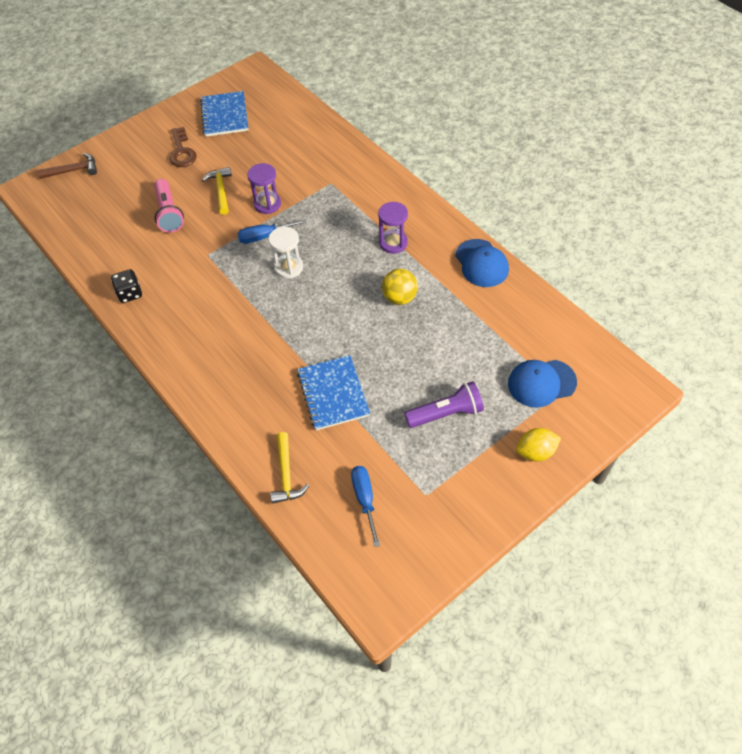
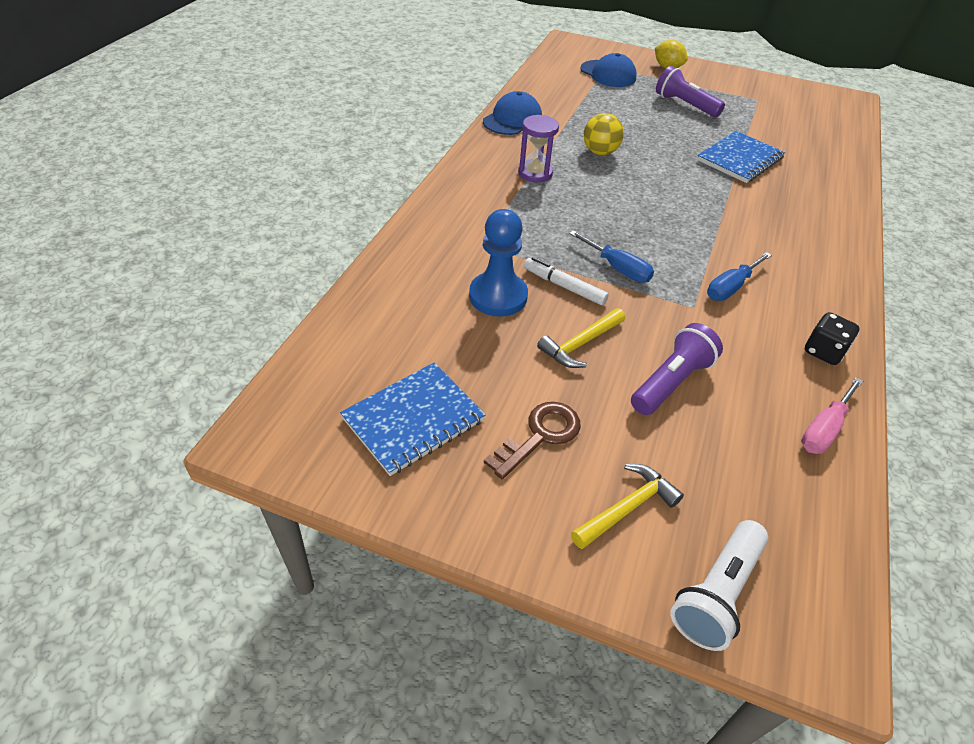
camera: 125 degrees left, 10 degrees down
(73, 170) = (716, 593): brown hammer -> white flashlight
(94, 256) = (824, 429): none -> pink screwdriver
(169, 213) = (671, 382): pink flashlight -> purple flashlight
(267, 204) = (564, 286): purple hourglass -> white marker
(280, 173) = (498, 296): none -> blue pawn
(286, 474) = (835, 160): yellow hammer -> yellow hammer (627, 507)
(289, 267) = (640, 232): white hourglass -> none
(365, 499) = (797, 121): blue screwdriver -> blue screwdriver (730, 287)

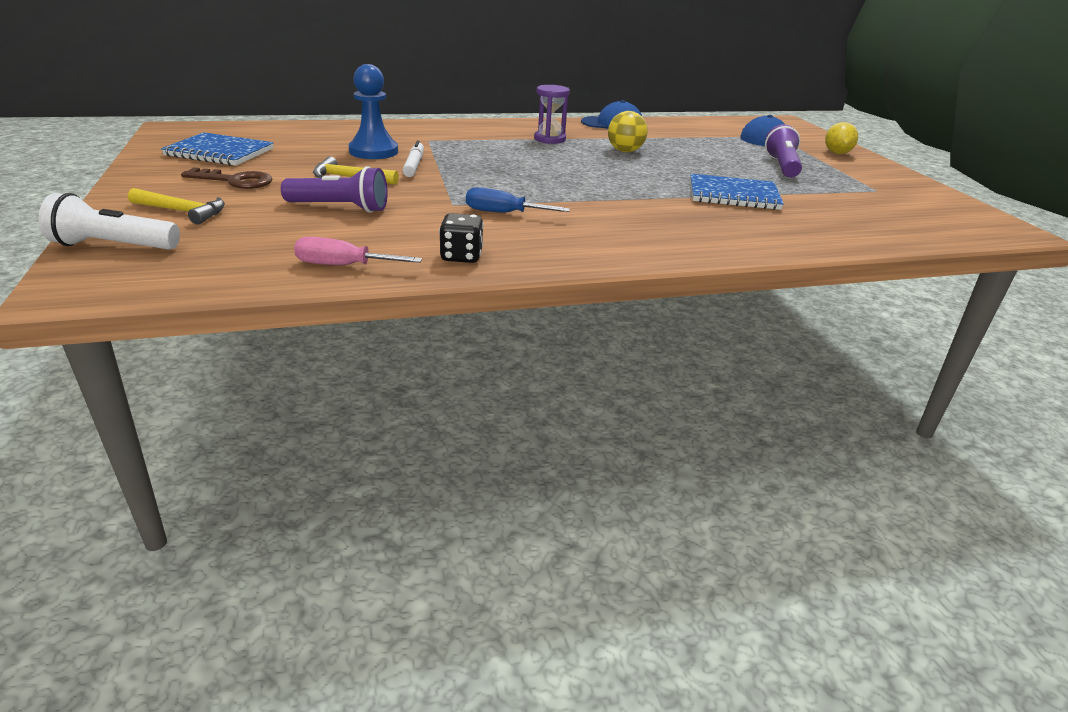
camera: 55 degrees right, 15 degrees down
(617, 268) = (465, 176): blue screwdriver -> none

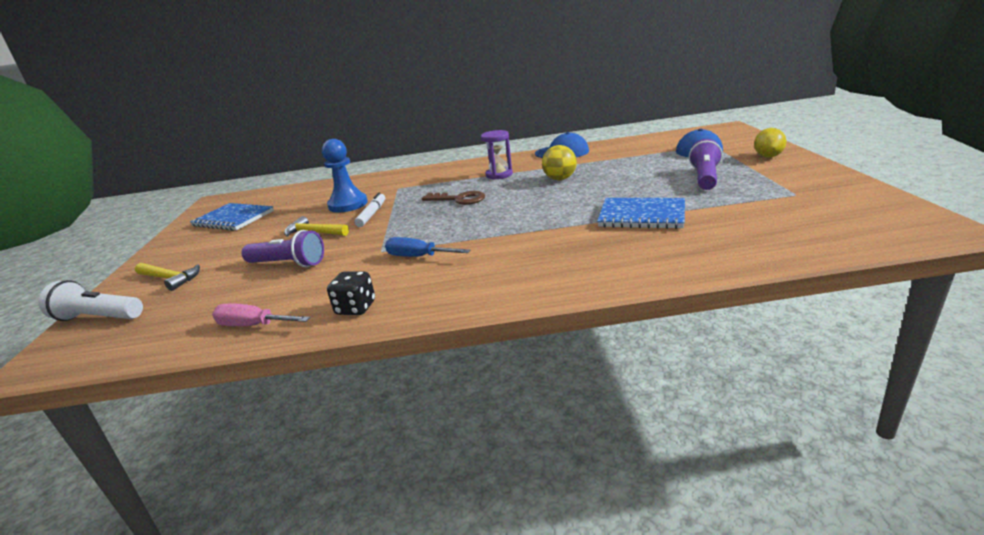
camera: 15 degrees right, 5 degrees down
(235, 181) = (226, 245): brown key -> brown key (458, 199)

